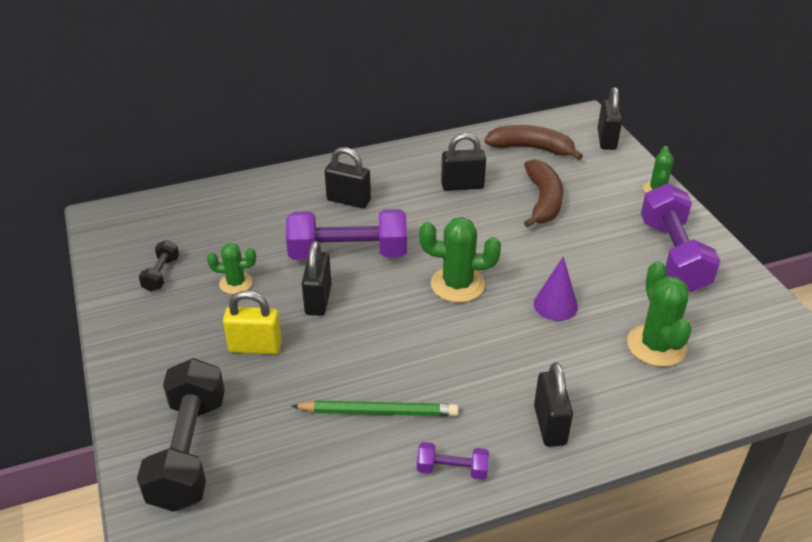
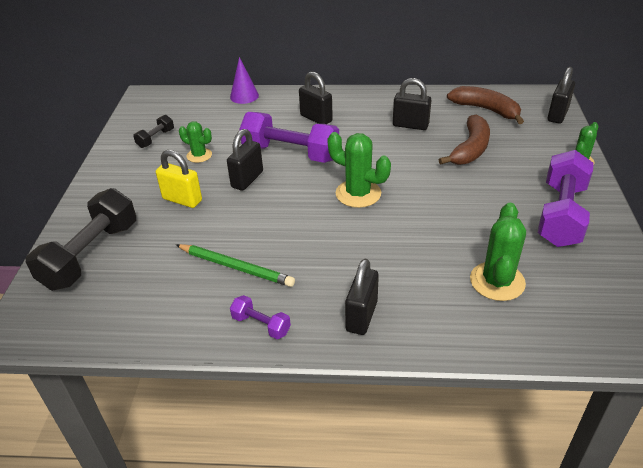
camera: 25 degrees right, 0 degrees up
(555, 305) = (428, 228): purple cone -> purple cone (244, 96)

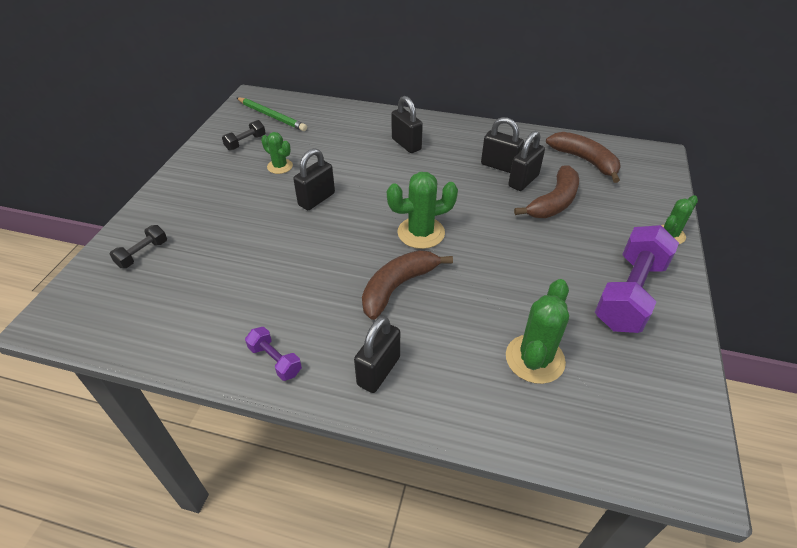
camera: 10 degrees right, 5 degrees up
(91, 255) = (143, 254): black dumbbell -> black dumbbell, size x0.47
(182, 200) = (247, 210): yellow padlock -> none
(235, 267) = (272, 292): green pencil -> green pencil (271, 116)
(244, 96) = (344, 111): purple cone -> none
(290, 153) = (368, 178): purple dumbbell -> none
(353, 243) = (398, 287): none -> brown banana
(358, 194) = (421, 233): green cactus -> green cactus turned 60 degrees counterclockwise
(557, 115) = (661, 178): black padlock -> black padlock (523, 181)

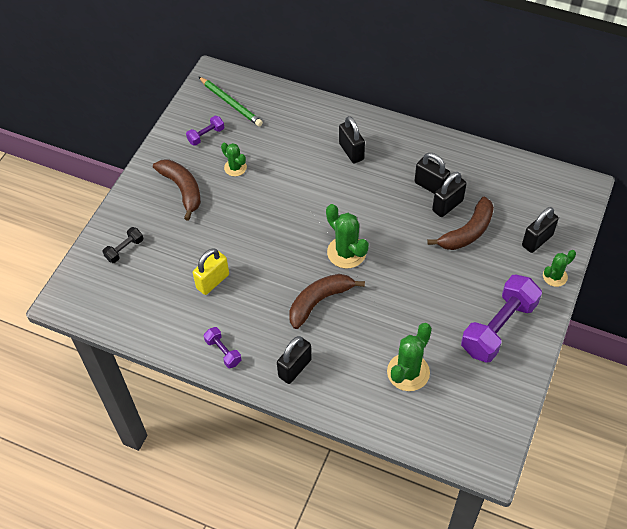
camera: 10 degrees right, 10 degrees up
(245, 142) = (206, 135): black dumbbell -> purple dumbbell
(257, 278) = (213, 281): none -> yellow padlock
(316, 199) = (264, 208): black padlock -> black padlock (537, 240)
(421, 233) = (346, 252): green cactus -> green cactus turned 60 degrees clockwise
(584, 161) = (511, 187): brown banana -> brown banana (182, 189)

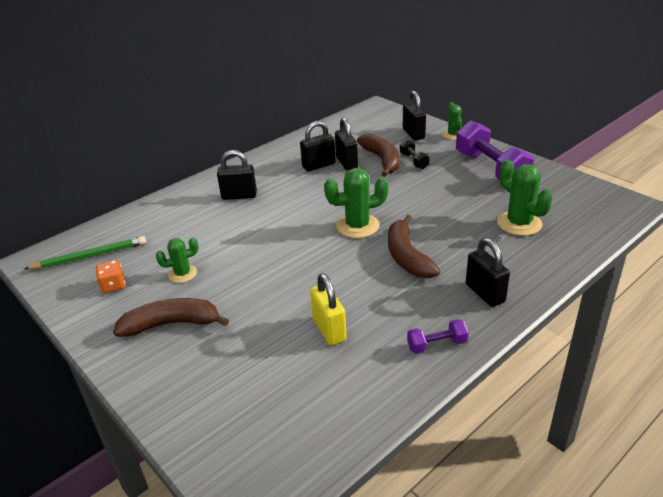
camera: 65 degrees left, 20 degrees down
(124, 249) = (217, 404): black dumbbell -> black dumbbell (414, 161)
(206, 135) = (113, 285): purple dumbbell -> orange dice

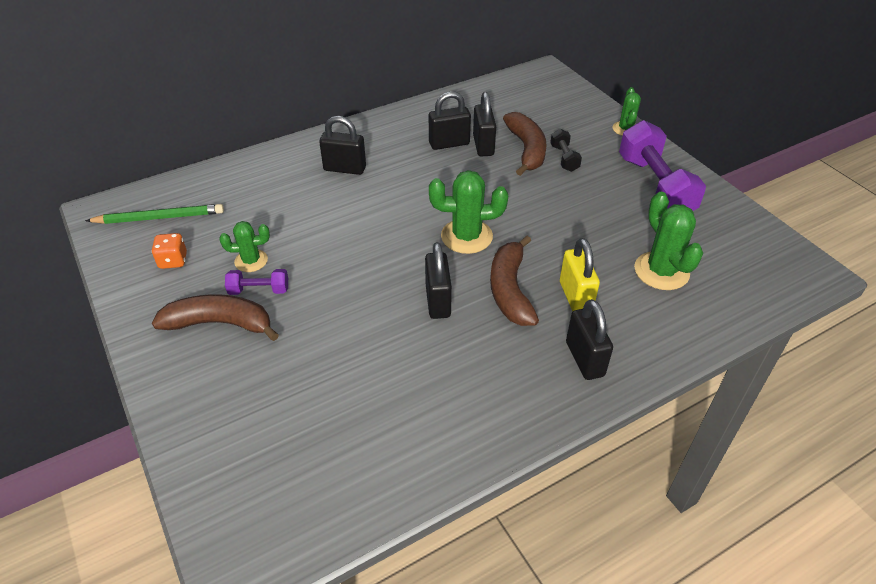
camera: 10 degrees right, 10 degrees up
(329, 330) = (388, 368): yellow padlock -> yellow padlock (575, 297)
(413, 134) = (577, 119): black padlock -> black padlock (438, 301)
(437, 345) = (504, 415): purple dumbbell -> purple dumbbell (259, 290)

